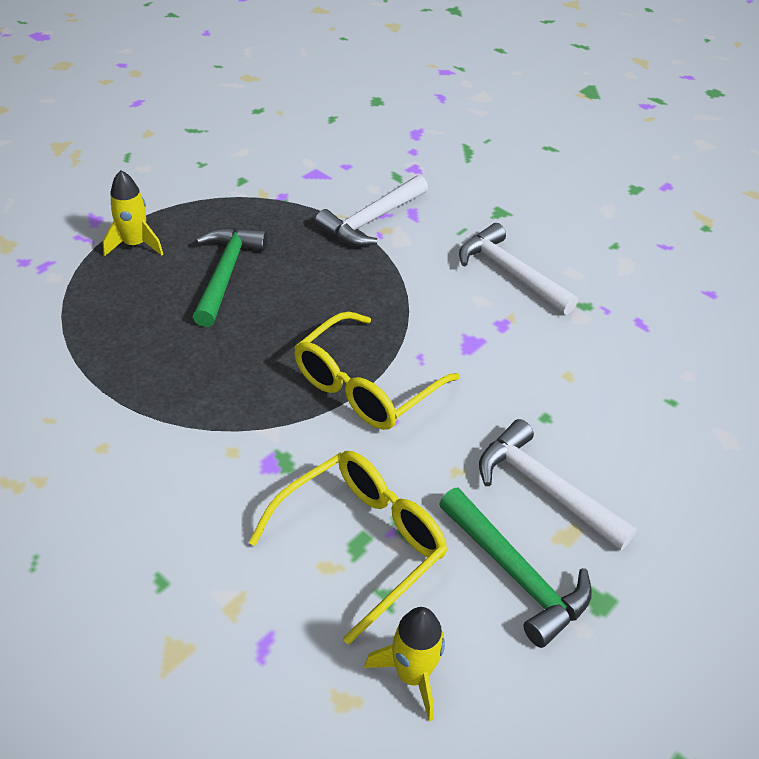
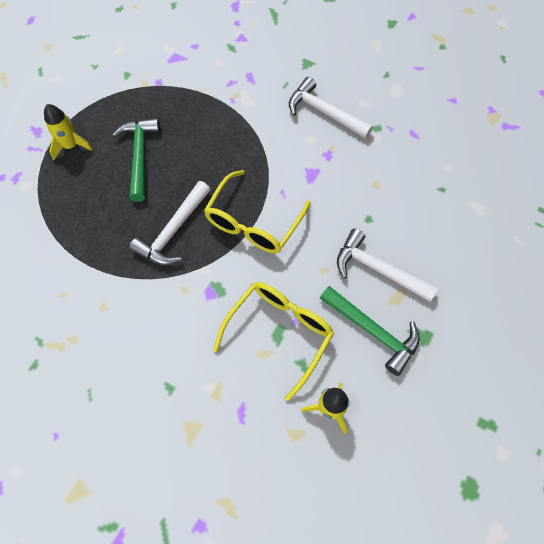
camera: 10 degrees left, 20 degrees up
(371, 220) = (224, 89): white hammer -> white hammer (173, 231)

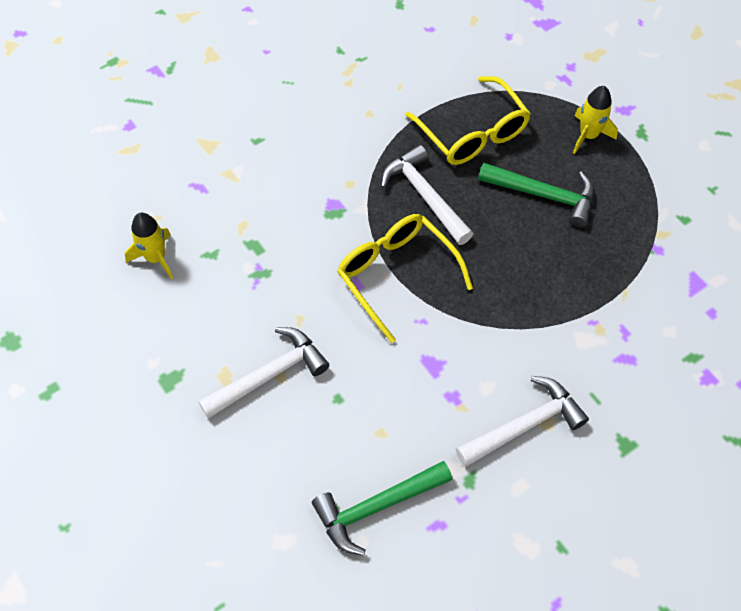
camera: 115 degrees right, 5 degrees down
(279, 332) = (255, 248): yellow glasses -> yellow glasses (473, 133)
(373, 331) = (204, 334): green hammer -> green hammer (376, 507)

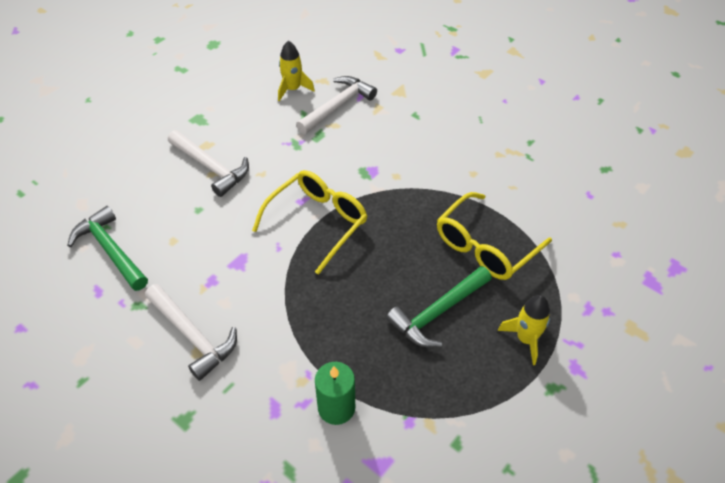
camera: 75 degrees right, 10 degrees down
(424, 196) = (403, 225): white hammer -> white hammer (338, 106)
(544, 195) = (438, 313): green hammer -> green hammer turned 45 degrees clockwise
(634, 305) = (336, 407): none -> green candle

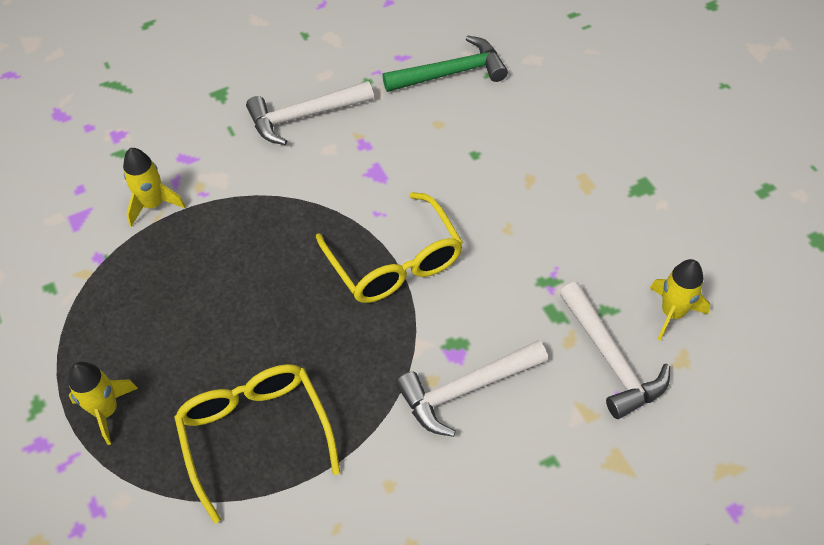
camera: 115 degrees right, 5 degrees up
(211, 167) = (541, 181): white hammer -> white hammer (466, 390)
(336, 407) = (153, 204): green candle -> yellow rocket
(438, 313) = (196, 335): green hammer -> none

